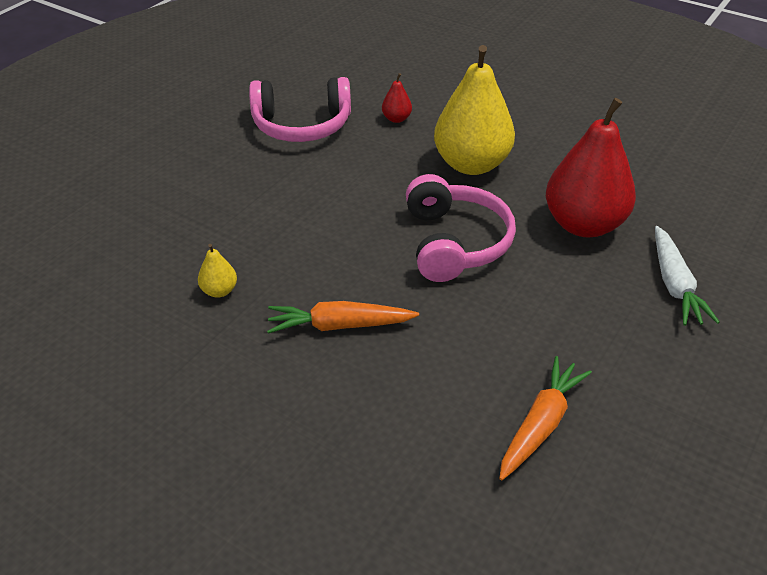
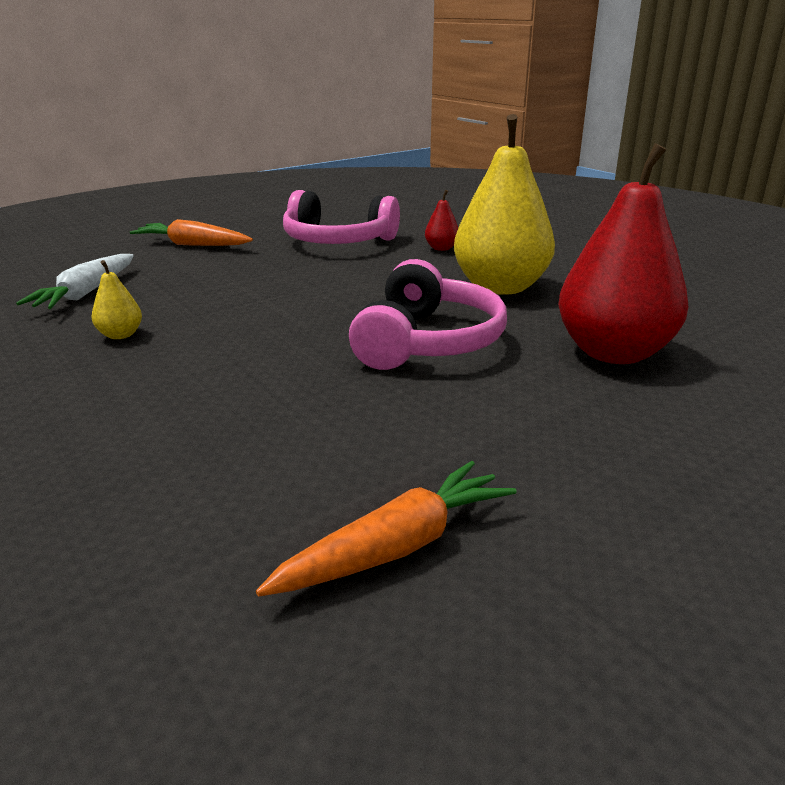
camera: 20 degrees right, 15 degrees down
(340, 326) = (218, 385): orange carrot -> orange carrot (193, 245)
(674, 284) = (723, 431): white carrot -> white carrot (86, 293)

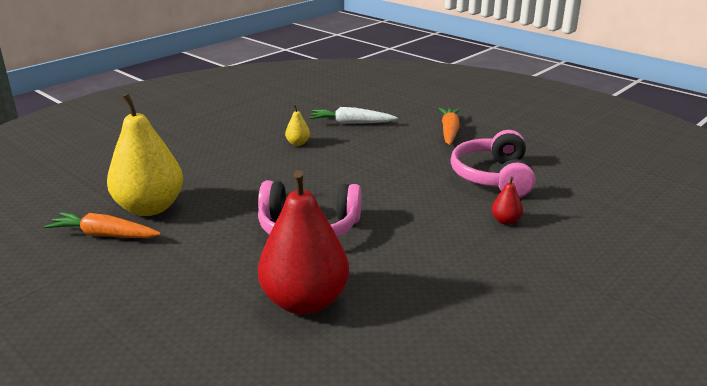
camera: 80 degrees right, 0 degrees up
(396, 547) = (105, 235): orange carrot -> orange carrot turned 150 degrees clockwise
(500, 287) = (421, 252): yellow pear -> yellow pear (150, 208)

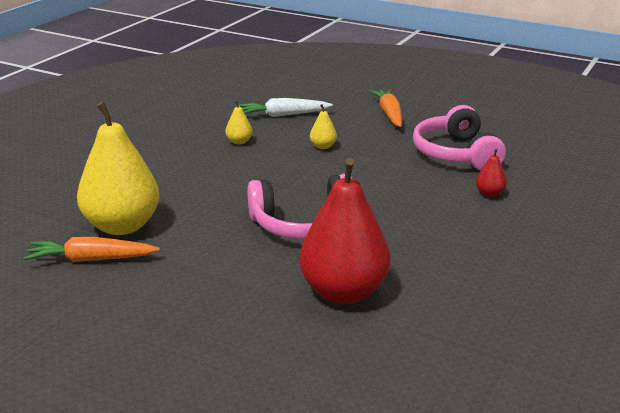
camera: 15 degrees left, 0 degrees up
(370, 155) = (323, 146): none -> yellow pear

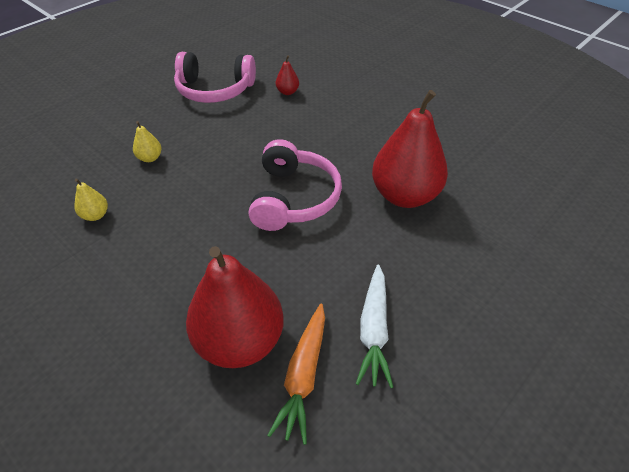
camera: 75 degrees left, 20 degrees up
(122, 226) = (240, 341): yellow pear -> red pear
(283, 115) = (55, 171): white carrot -> white carrot (374, 330)
(389, 114) = (112, 105): orange carrot -> none

